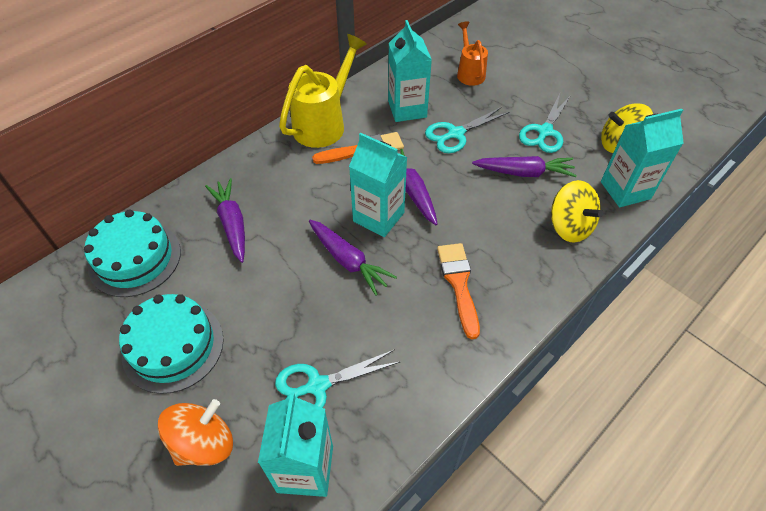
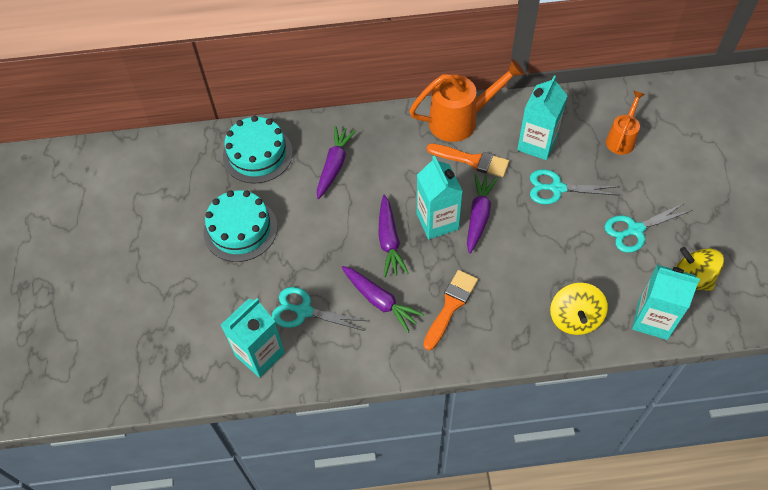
camera: 40 degrees right, 5 degrees up
(204, 443) = (217, 300): orange spinning top -> none
(324, 124) = (460, 120): yellow watering can -> orange watering can
(523, 172) = (581, 254): purple carrot -> purple carrot (379, 301)

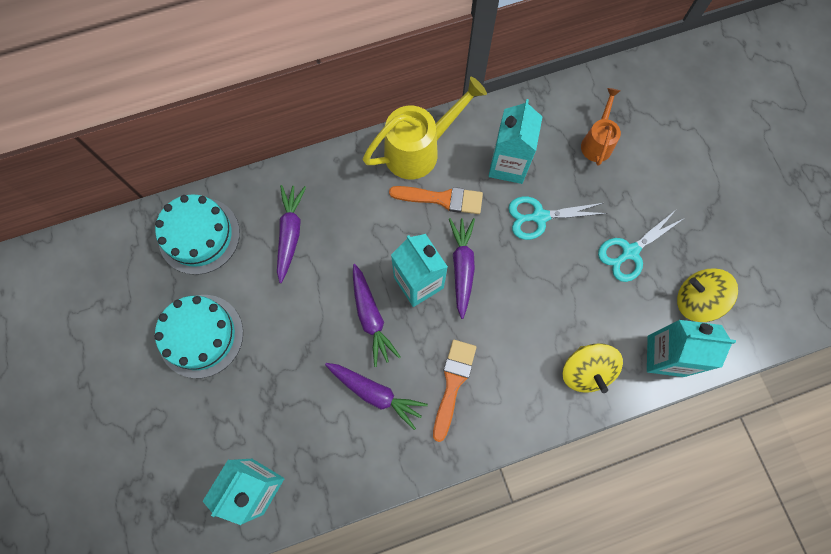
camera: 15 degrees left, 15 degrees up
(304, 311) = (295, 423): turquoise scissors -> none
(460, 120) = (419, 150): orange watering can -> yellow watering can

